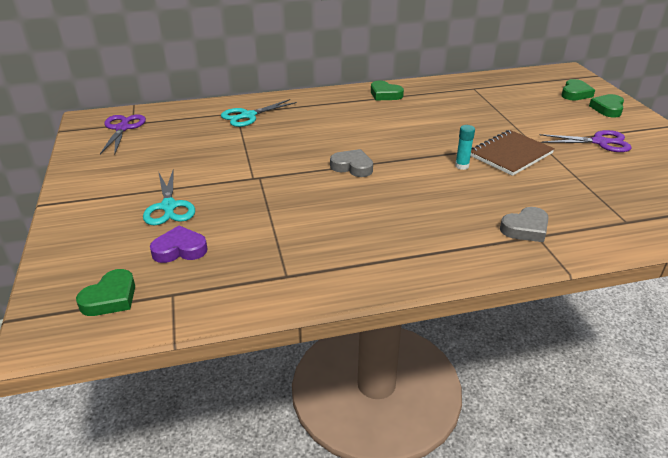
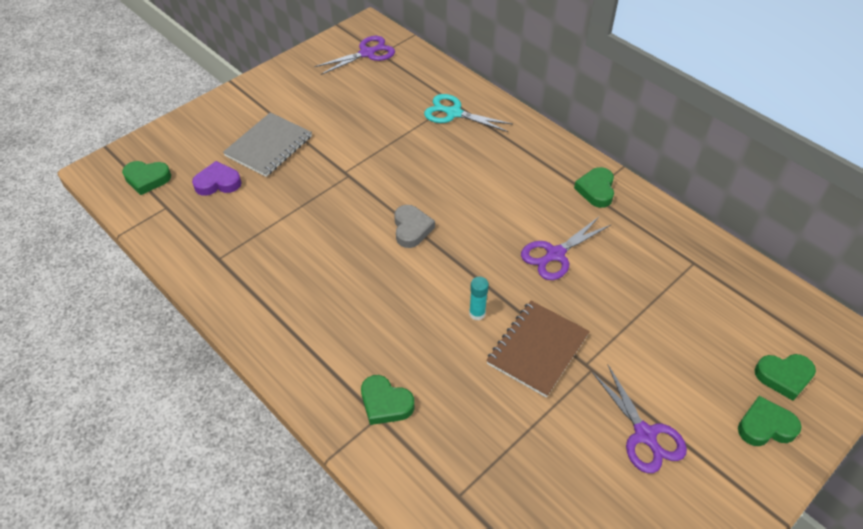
camera: 60 degrees right, 15 degrees up
(169, 206) = (269, 146): turquoise scissors -> grey notebook
(180, 249) = (218, 183): purple heart -> purple heart turned 60 degrees counterclockwise
(430, 123) = (555, 254): none -> purple scissors
(510, 154) = (537, 349): brown notebook -> brown notebook turned 75 degrees counterclockwise
(525, 229) = (385, 403): grey heart -> green heart

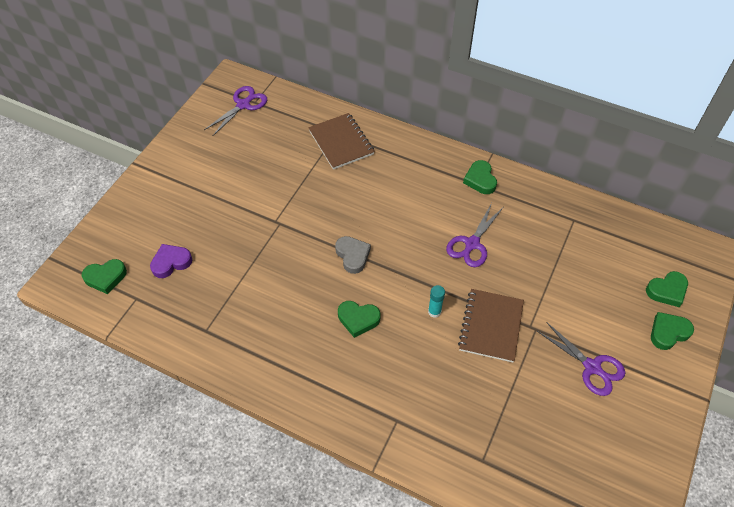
camera: 20 degrees left, 5 degrees up
(269, 146) = (199, 216): grey notebook -> none
(385, 403) = (397, 408): green heart -> green heart (358, 319)
(454, 113) = (341, 142): turquoise scissors -> brown notebook

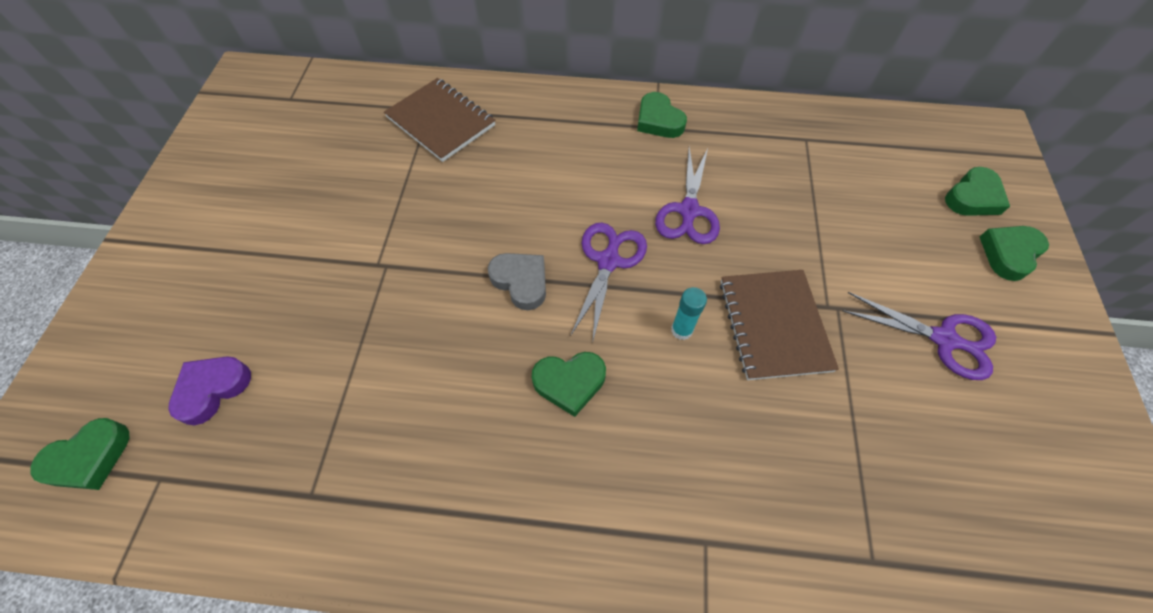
camera: 20 degrees left, 5 degrees up
(243, 105) = (272, 107): purple scissors -> purple scissors (608, 261)

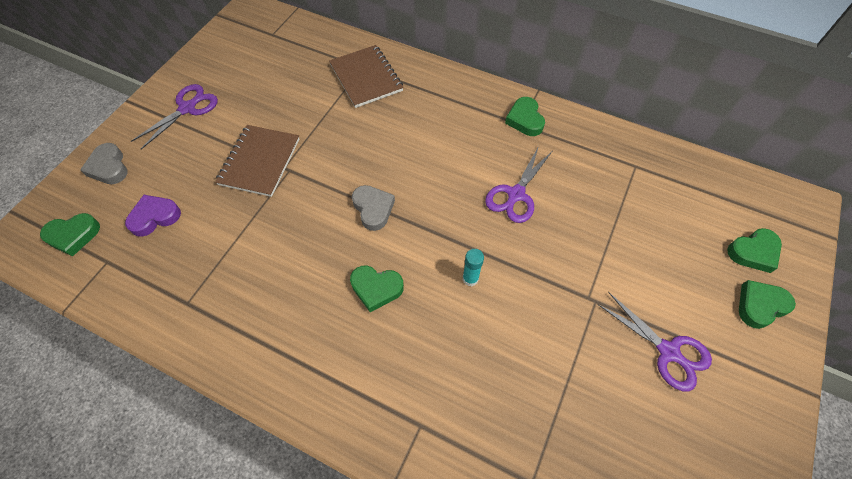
camera: 20 degrees right, 0 degrees up
(111, 340) = (109, 167): none -> grey heart
(608, 261) = (440, 213): purple scissors -> purple scissors (187, 108)
(773, 325) = (540, 297): brown notebook -> brown notebook (259, 162)

